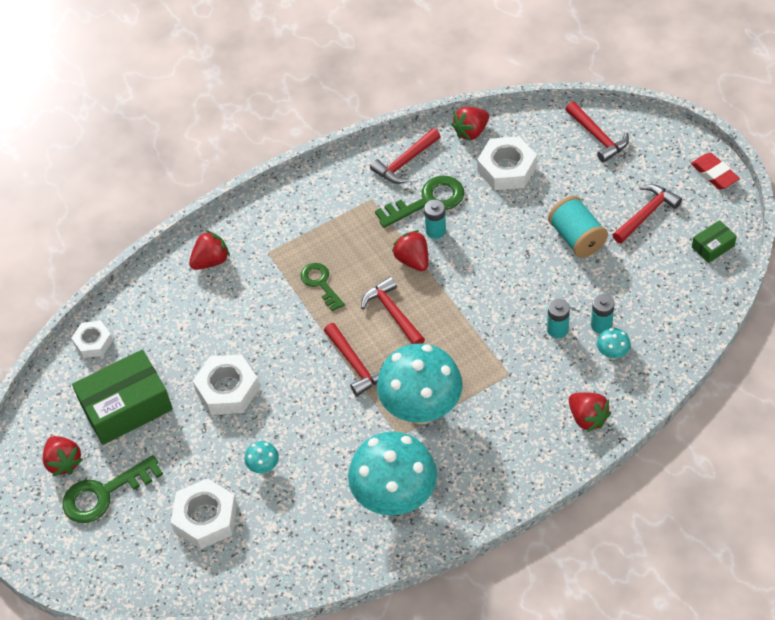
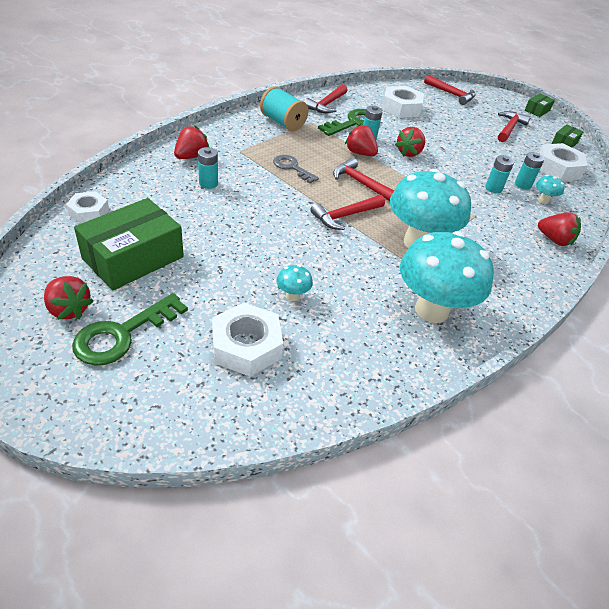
camera: 25 degrees left, 10 degrees down
(220, 306) = (208, 183): none -> turquoise battery
(227, 389) = (234, 239): white nut -> white nut (558, 168)
(320, 283) = (292, 167): green key -> grey key
(355, 364) = (345, 216): red hammer -> red hammer turned 105 degrees clockwise
(471, 132) = (365, 91): red strawberry -> red strawberry (409, 153)
(576, 238) = (472, 140): turquoise spool -> turquoise spool (282, 123)
(714, 174) = (537, 110): red eraser -> green box

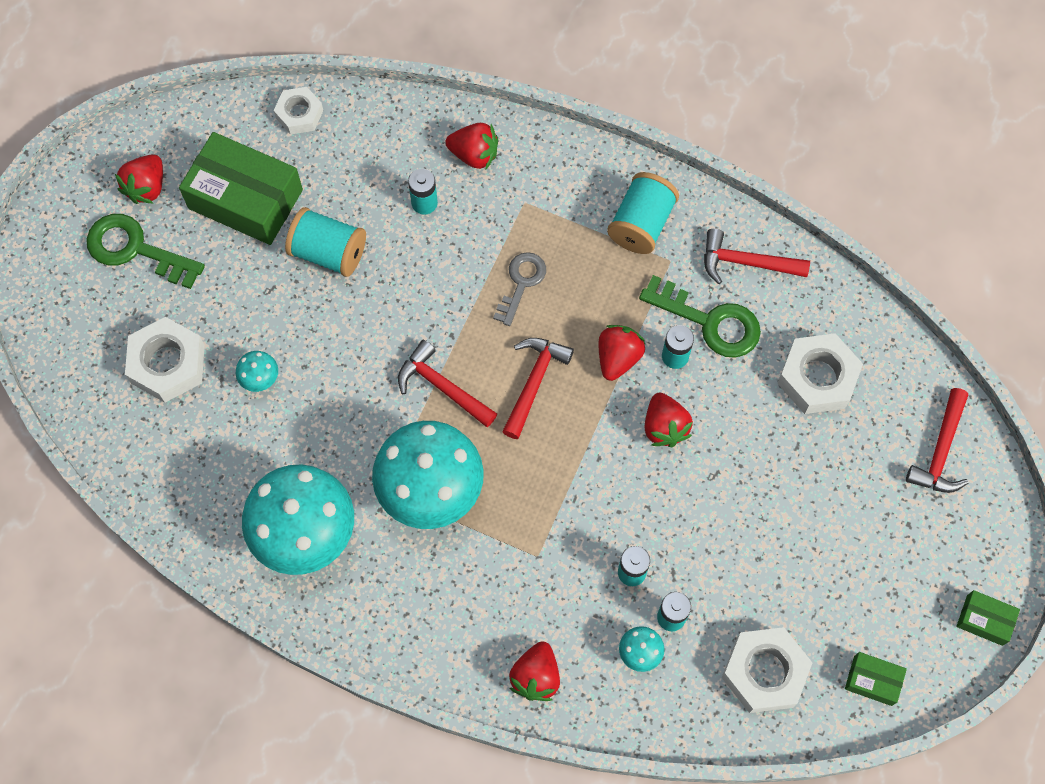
camera: 75 degrees right, 25 degrees up
(212, 232) = (329, 252): none -> turquoise spool
(409, 153) = (664, 427): red strawberry -> red strawberry turned 120 degrees counterclockwise
(509, 128) = (865, 575): red hammer -> none

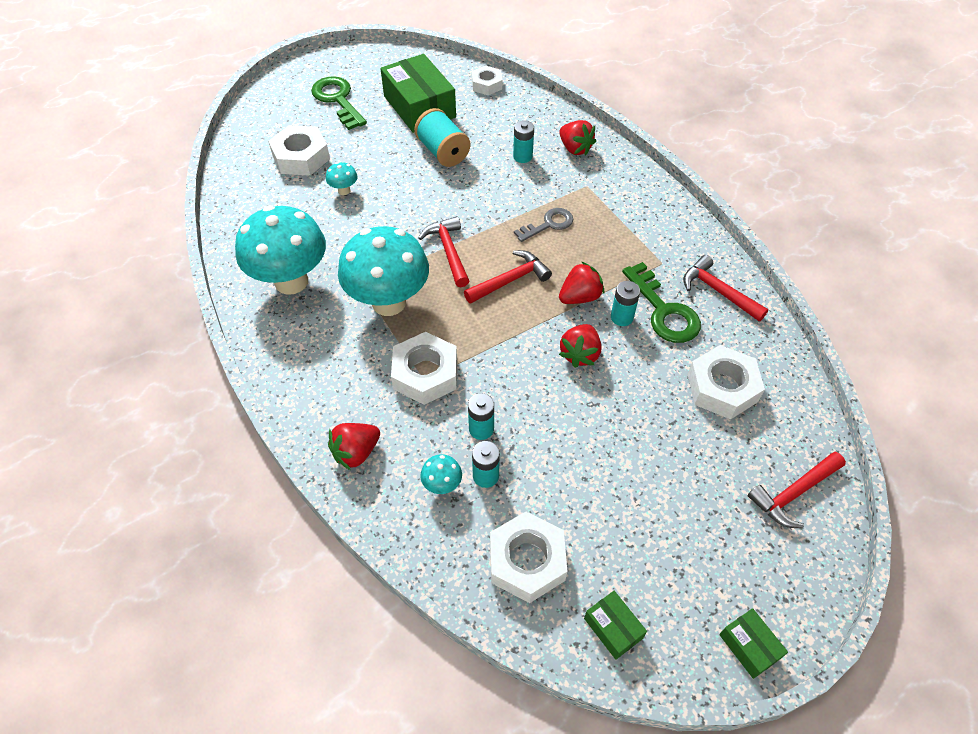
camera: 35 degrees right, 15 degrees down
(147, 187) = (371, 77): red strawberry -> none
(534, 549) = (425, 374): none -> white nut
(641, 224) = (657, 233): turquoise spool -> none

